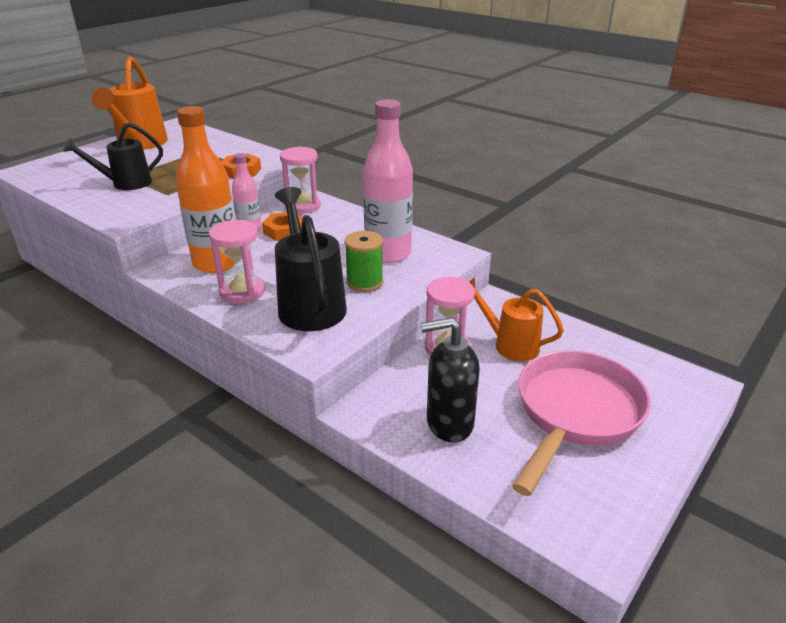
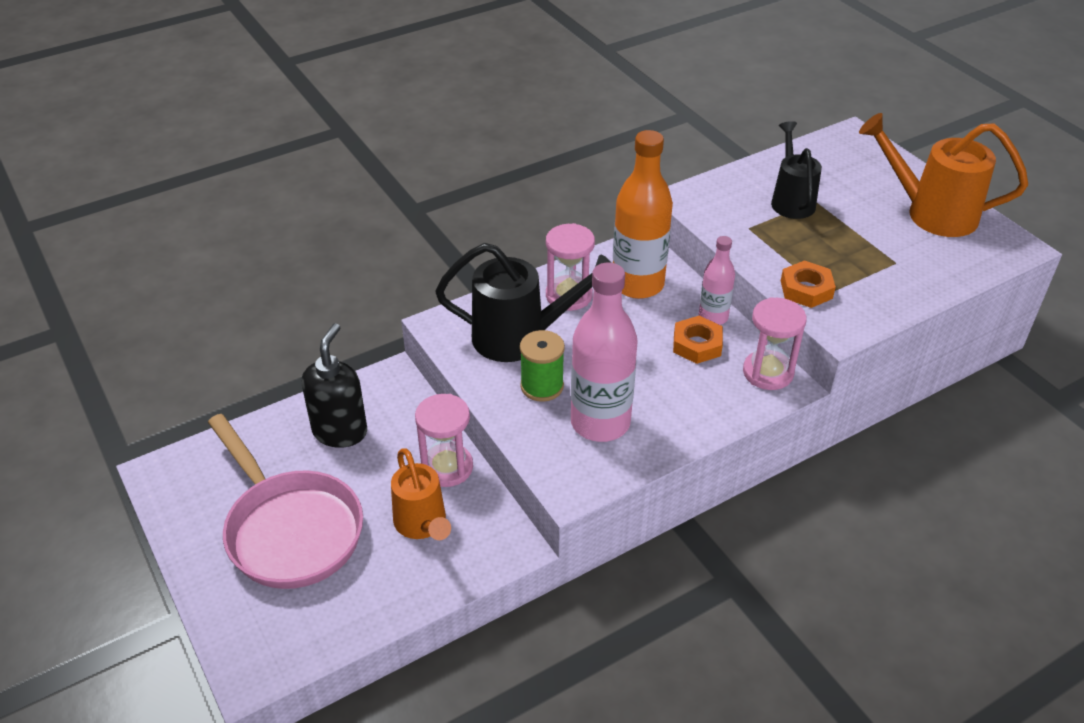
camera: 110 degrees right, 10 degrees up
(510, 344) = (422, 524): orange watering can -> orange watering can turned 105 degrees clockwise

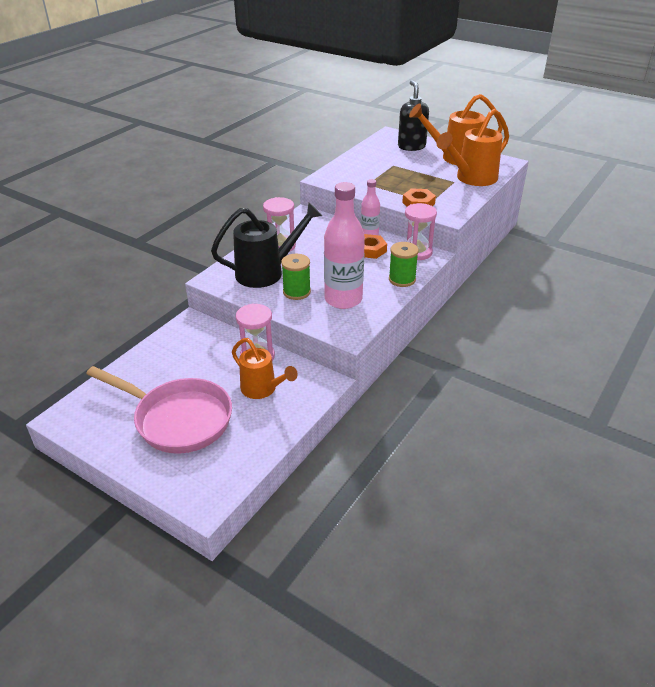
camera: 25 degrees left, 5 degrees down
(340, 431) = (175, 358): black soap dispenser -> black soap dispenser (411, 146)
(637, 284) = (316, 231): orange bottle -> none
(711, 416) = (402, 279): none -> green spool
(791, 200) = (380, 167): black watering can -> none
(931, 265) = (472, 179): none -> orange watering can

